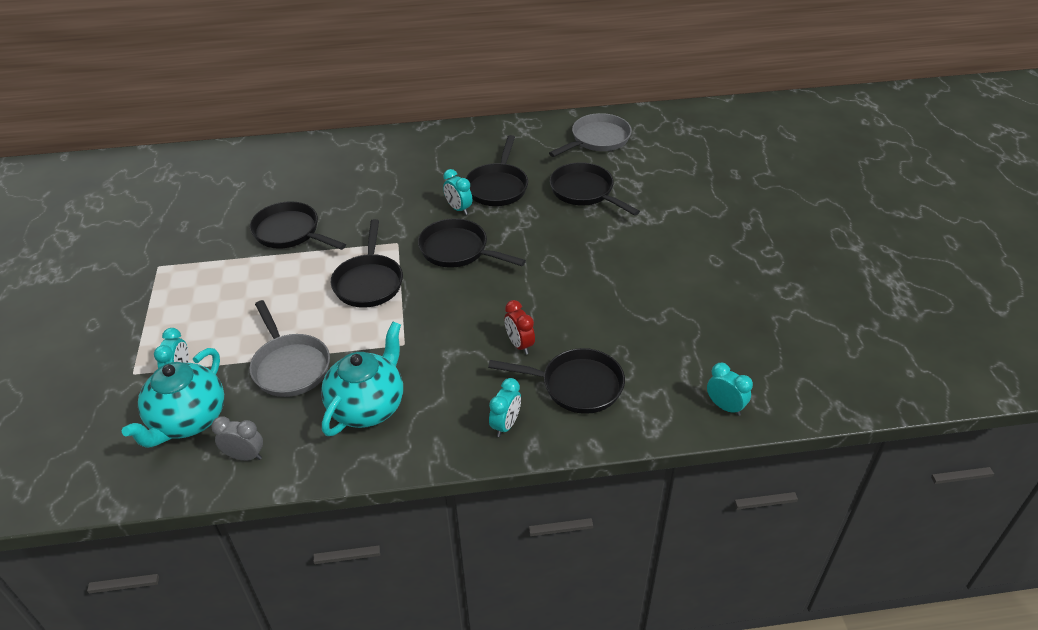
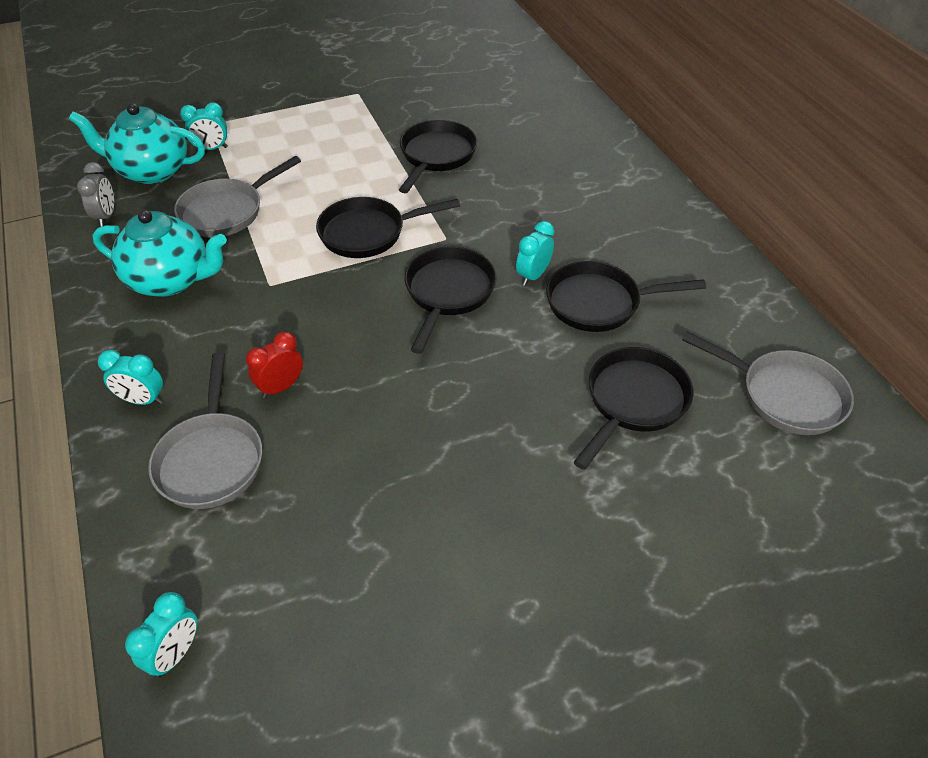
camera: 75 degrees right, 5 degrees up
(576, 385) = (211, 459): black pan -> grey pan

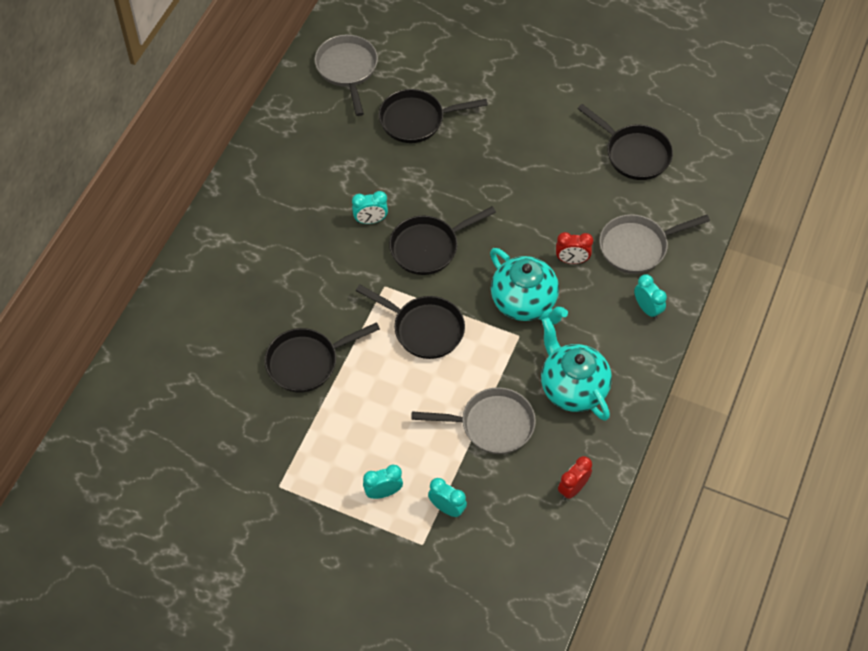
camera: 135 degrees left, 10 degrees up
(106, 216) = (573, 488): grey clock -> red clock
(152, 171) = (508, 517): turquoise teapot -> turquoise teapot (524, 303)
(175, 653) = (712, 173): turquoise clock -> turquoise clock (383, 492)
(211, 459) = (637, 247): grey pan -> grey pan turned 150 degrees counterclockwise
(599, 303) = (360, 177): black pan -> black pan (634, 154)

